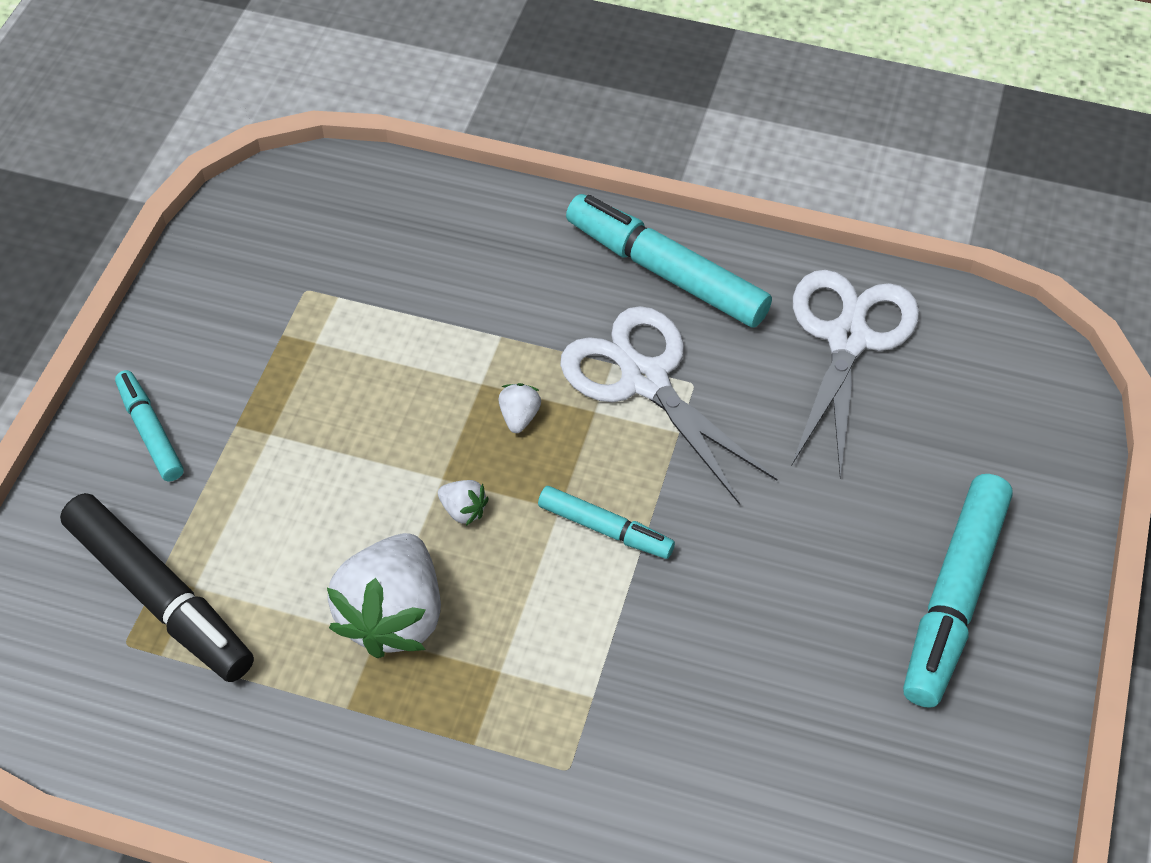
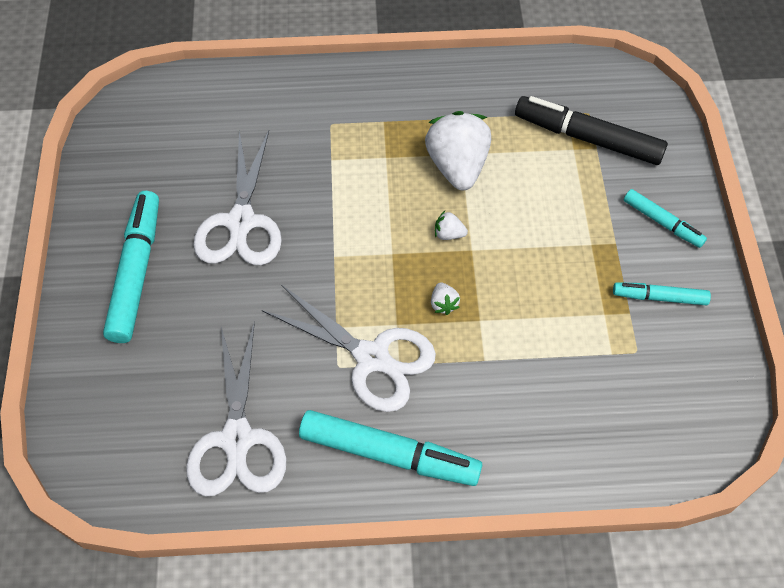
camera: 160 degrees right, 5 degrees up
(604, 528) = (360, 249): turquoise marker -> turquoise marker (660, 297)
(773, 630) = (241, 222): none -> white scissors

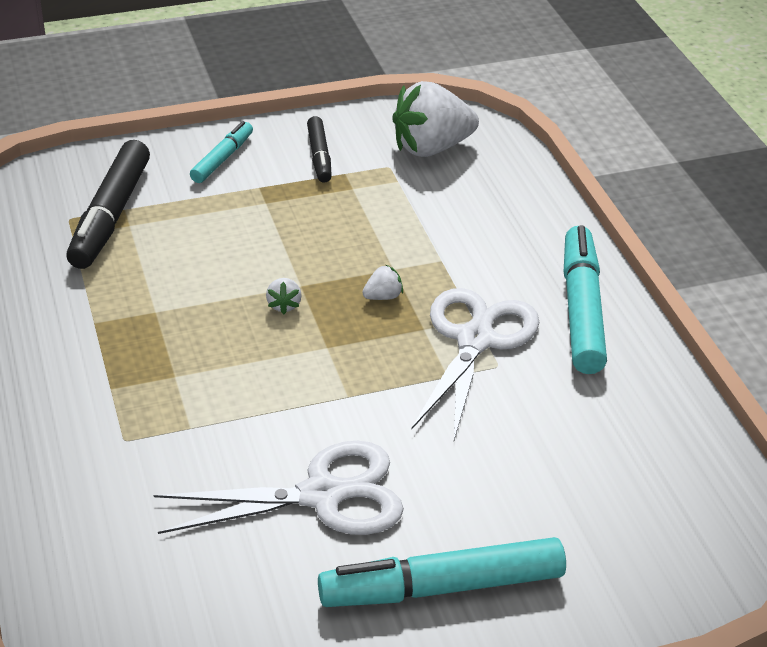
camera: 105 degrees left, 20 degrees down
(237, 439) = (626, 428): white scissors -> none
(457, 166) = (177, 311): white strawberry -> white strawberry (431, 148)
(660, 297) = (319, 156): turquoise marker -> black marker

